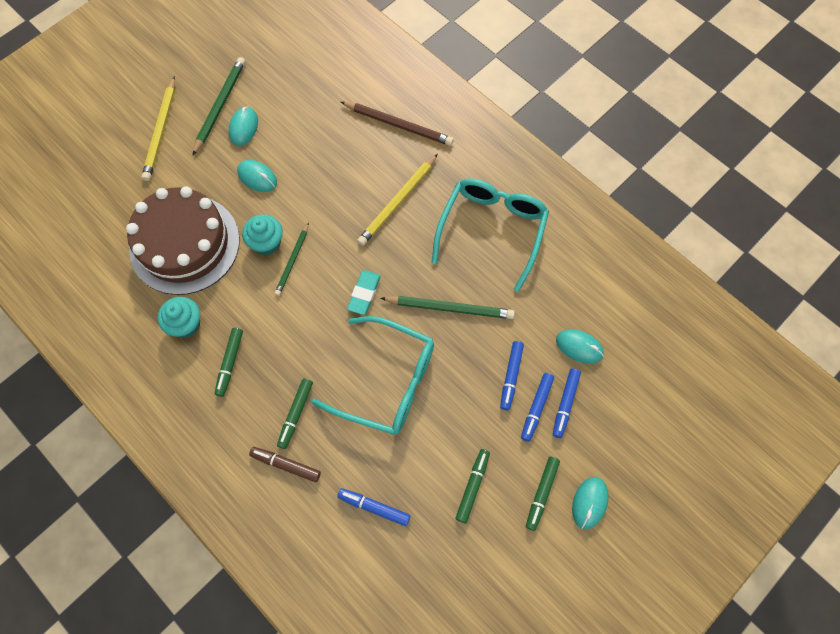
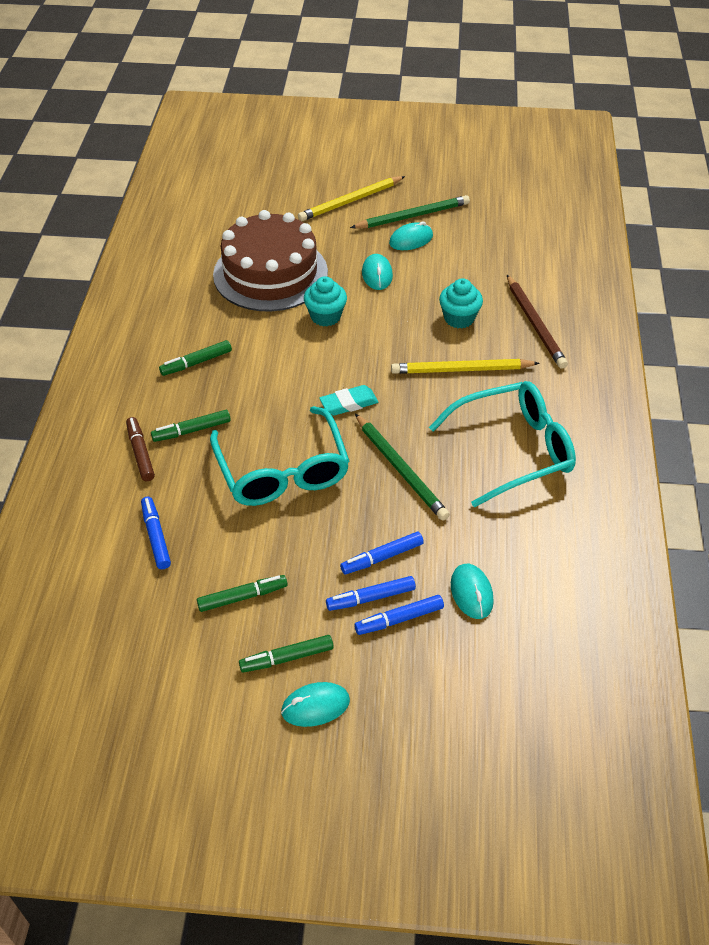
camera: 50 degrees right, 20 degrees down
(186, 324) = (203, 317): turquoise cupcake -> turquoise cupcake (459, 318)
(293, 261) = (327, 341): green pencil -> none

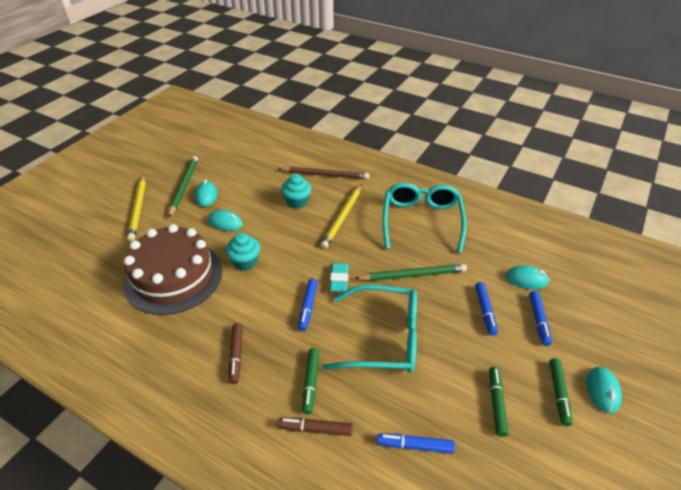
camera: 65 degrees left, 5 degrees down
(196, 363) = (236, 355): green marker -> brown marker
(371, 598) = (517, 329): blue marker -> blue marker (308, 307)

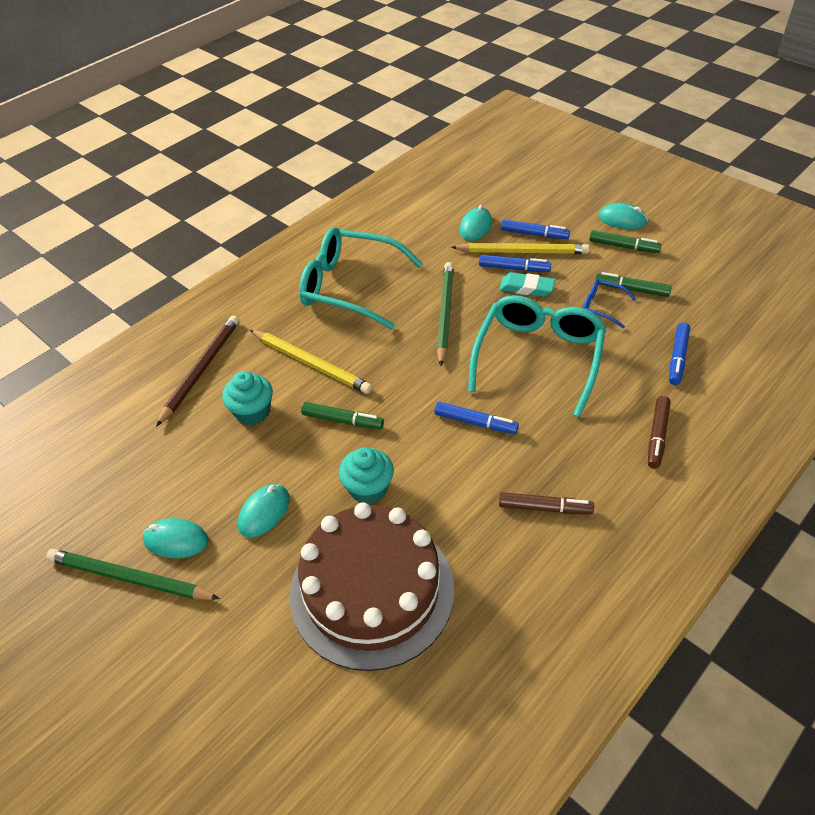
camera: 75 degrees left, 5 degrees up
(138, 209) = (163, 660): yellow pencil -> yellow pencil (522, 251)
(310, 383) = (595, 433): green marker -> green marker (342, 420)
(339, 279) = (434, 384): turquoise eraser -> turquoise eraser (526, 288)
(461, 380) = (602, 307): none -> blue glasses

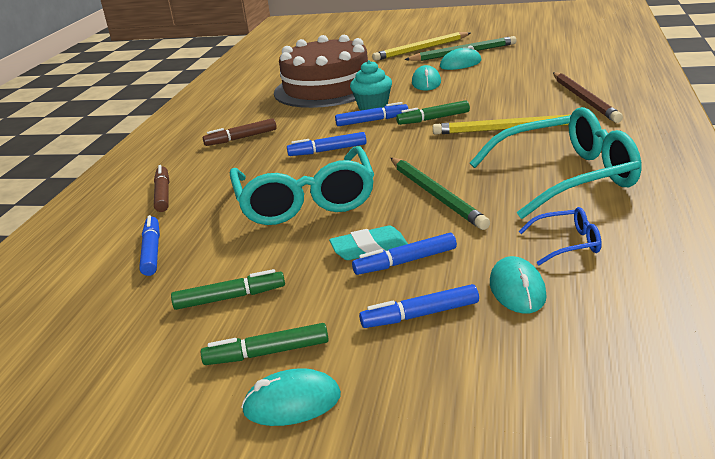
camera: 150 degrees right, 20 degrees down
(252, 412) = (505, 100): turquoise cupcake -> none
(395, 455) = (372, 121): none -> blue marker
(522, 251) = (414, 285): yellow pencil -> yellow pencil (421, 49)
(602, 307) = (261, 265): blue glasses -> blue glasses (567, 244)

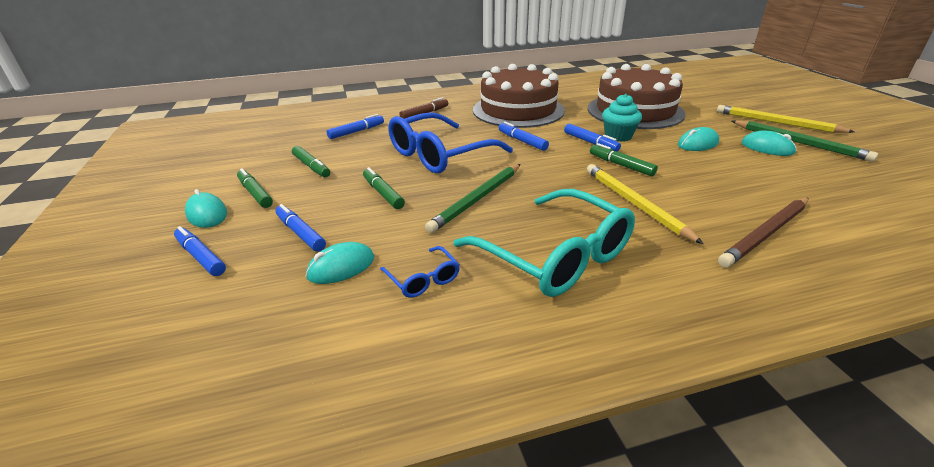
camera: 60 degrees right, 5 degrees up
(241, 138) = (518, 110): brown marker -> brown cake
(305, 200) = (440, 155): turquoise glasses -> blue glasses
(369, 248) = (383, 193): turquoise eraser -> green marker
(405, 262) = (369, 211): blue marker -> blue marker (201, 256)

